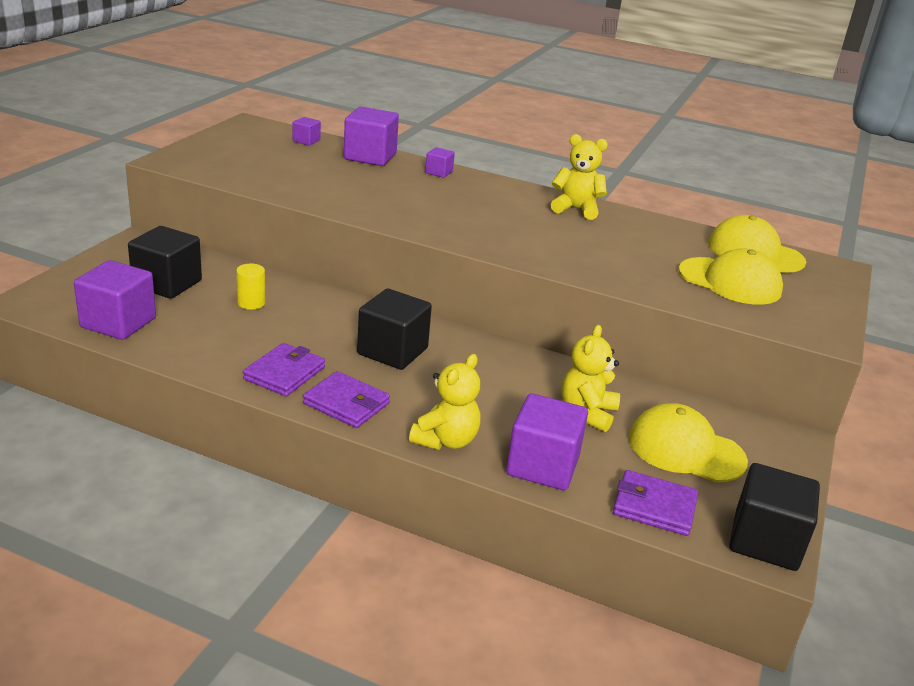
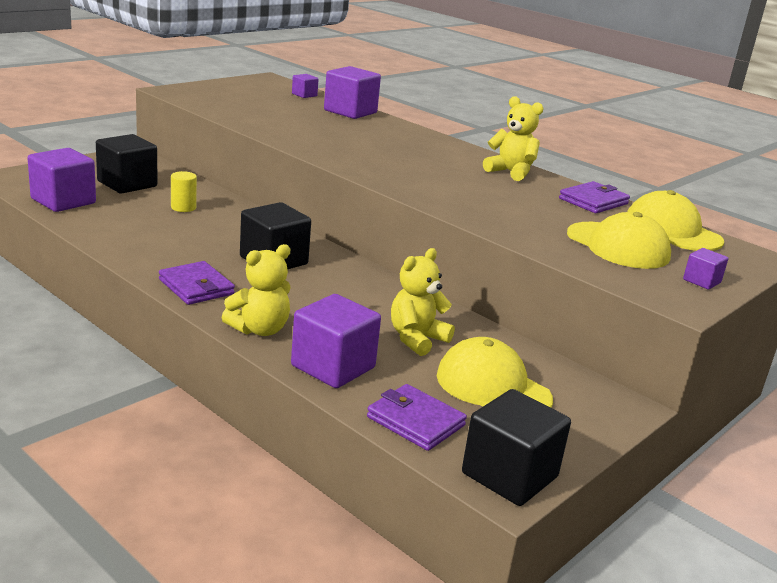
camera: 20 degrees right, 5 degrees down
(284, 373) = (164, 257): purple wallet -> purple wallet (593, 201)
(439, 172) = (403, 130): purple cube -> purple cube (701, 281)

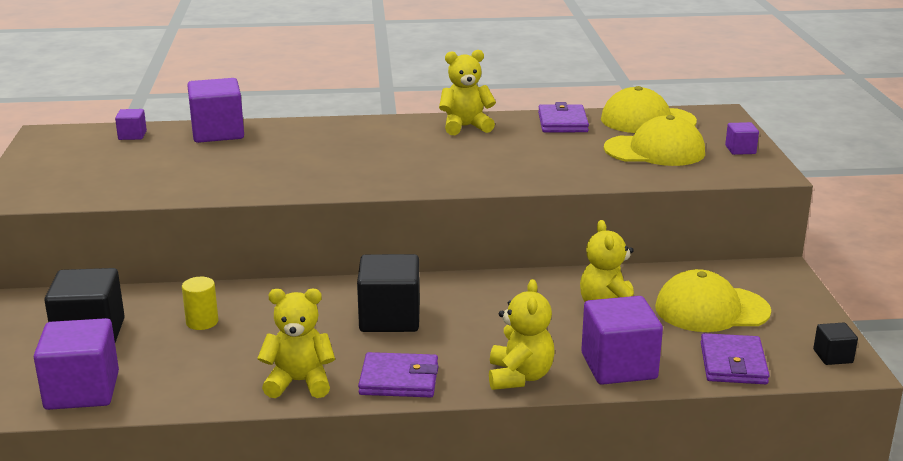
camera: 45 degrees left, 0 degrees up
(150, 256) = (299, 382): none -> yellow teddy bear
(415, 421) = (733, 363): purple wallet -> purple wallet turned 75 degrees counterclockwise
(509, 475) = (833, 356): black cube -> black cube, size x0.49

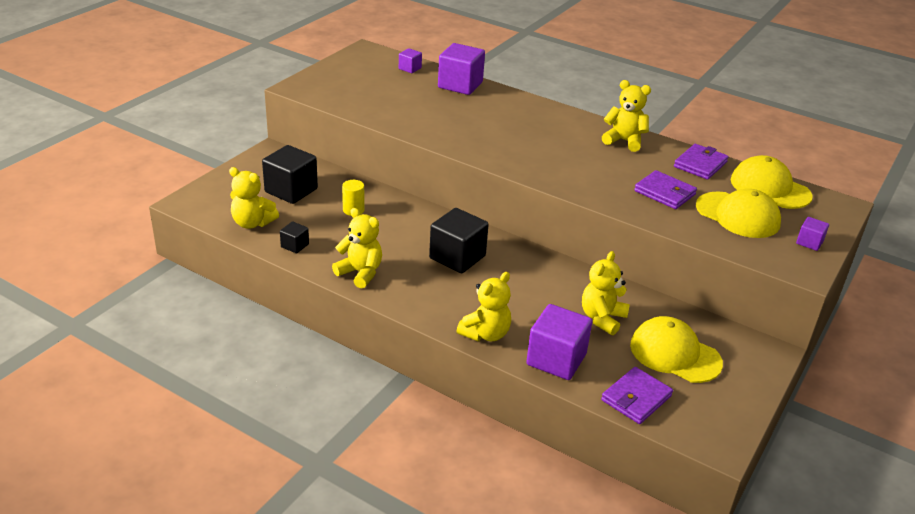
camera: 35 degrees right, 10 degrees up
(82, 390) = (252, 223): purple cube -> yellow teddy bear
(399, 379) = (415, 299): purple wallet -> purple wallet (664, 193)
(833, 356) = (717, 432): black cube -> black cube (295, 245)

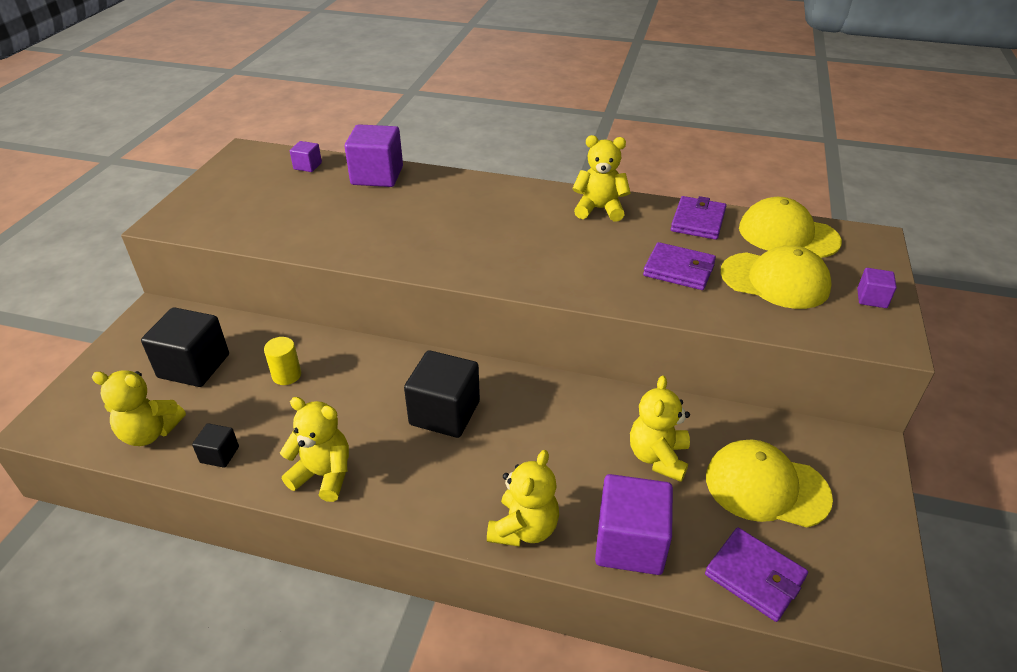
camera: 15 degrees left, 5 degrees up
(636, 398) = (754, 576): purple wallet -> purple wallet turned 75 degrees counterclockwise

